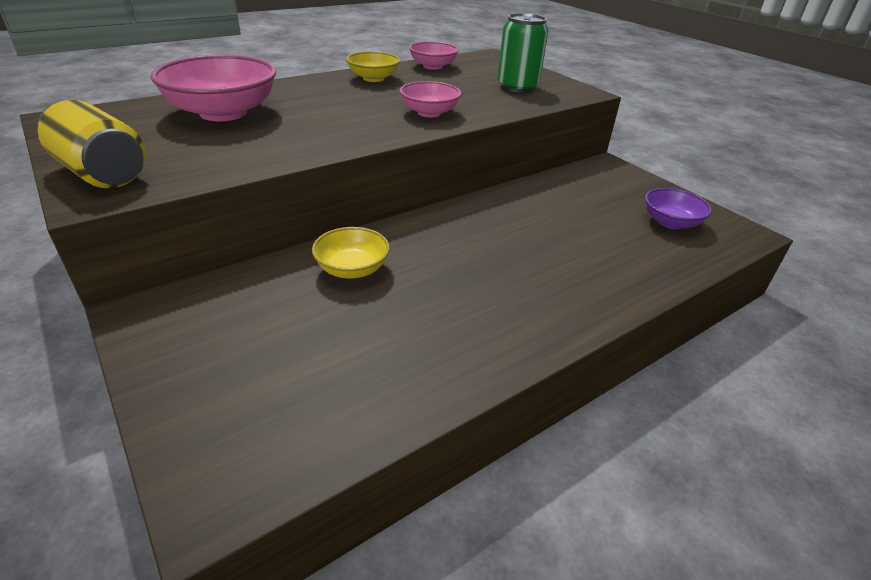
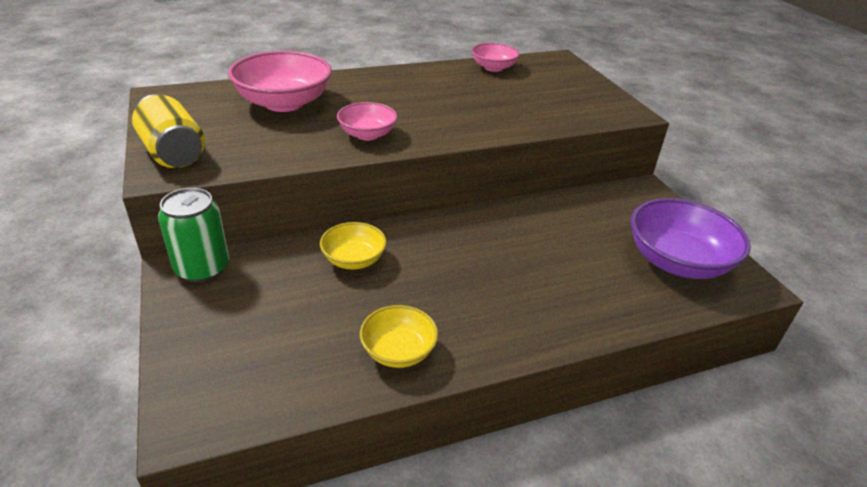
camera: 15 degrees right, 0 degrees up
(373, 78) = (430, 77): yellow bowl -> yellow bowl (398, 351)
(429, 113) = (463, 122): pink bowl -> pink bowl (367, 134)
(517, 87) = (565, 100): green can -> green can (202, 268)
(670, 222) = (677, 261): purple bowl -> purple bowl, size x1.77

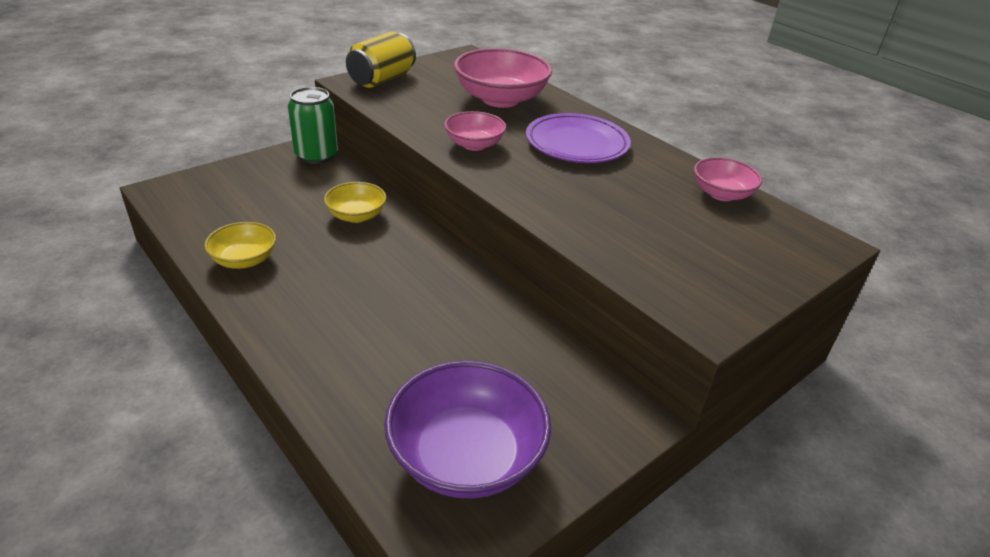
camera: 70 degrees right, 0 degrees up
(394, 93) = (576, 144): none -> purple plate

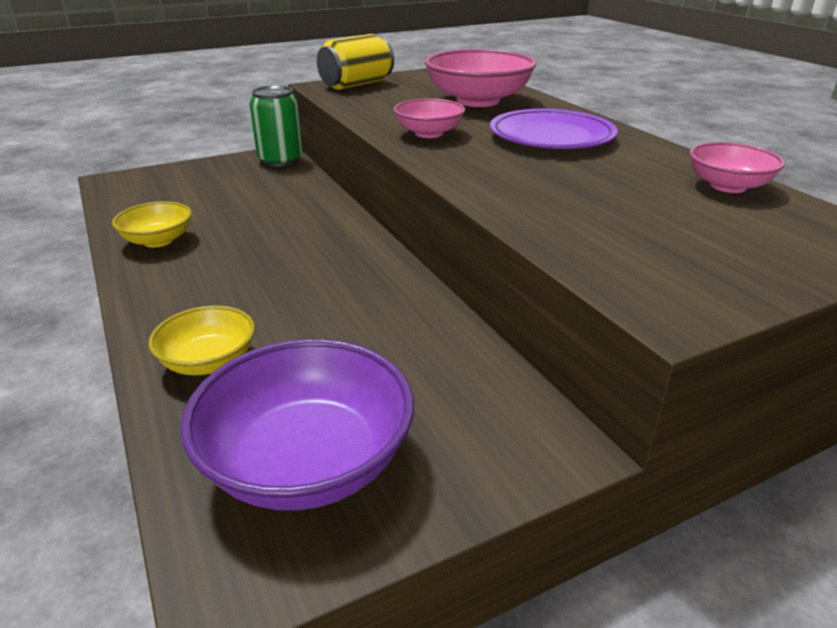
camera: 15 degrees right, 5 degrees down
(356, 216) = (295, 210): yellow bowl -> yellow bowl (209, 362)

